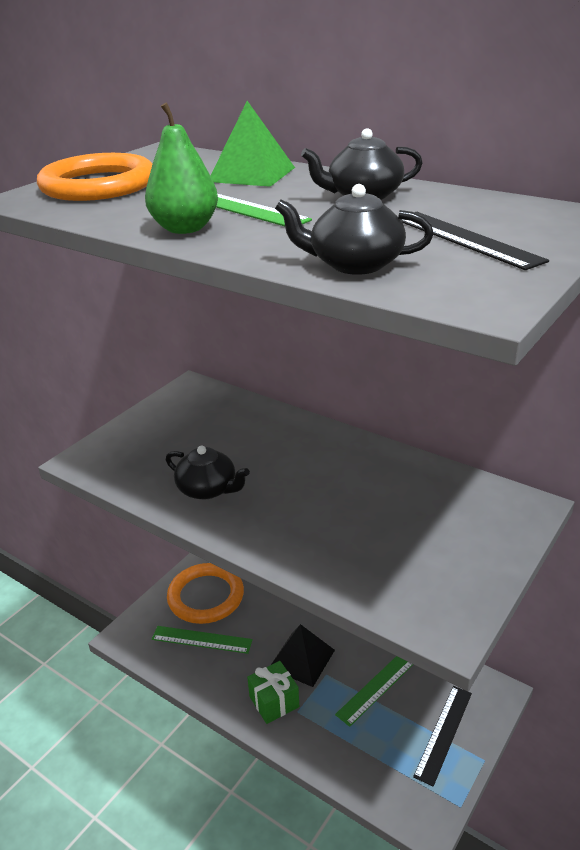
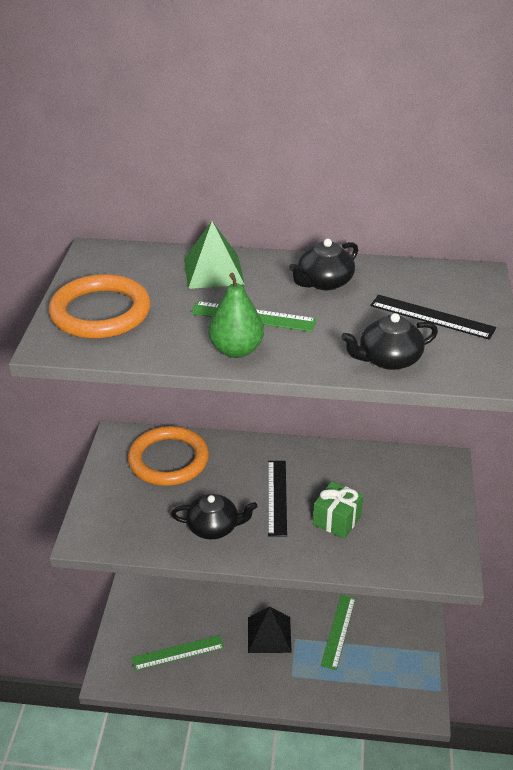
camera: 30 degrees left, 5 degrees up
(206, 596) = (156, 615): orange ring -> orange ring (168, 460)
(274, 702) = (269, 676): green gift -> green gift (337, 520)
(443, 733) = (402, 646): black ruler -> black ruler (277, 497)

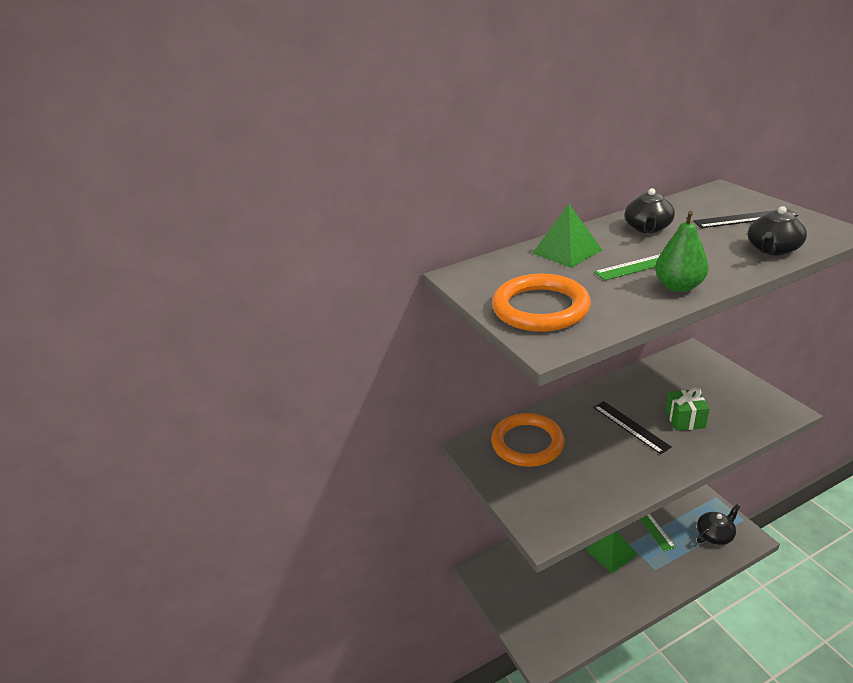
camera: 30 degrees left, 5 degrees down
(178, 653) = (568, 605): green ruler -> none
(214, 527) = (619, 469): black teapot -> black teapot (715, 534)
(269, 634) = (611, 552): black pyramid -> green pyramid

